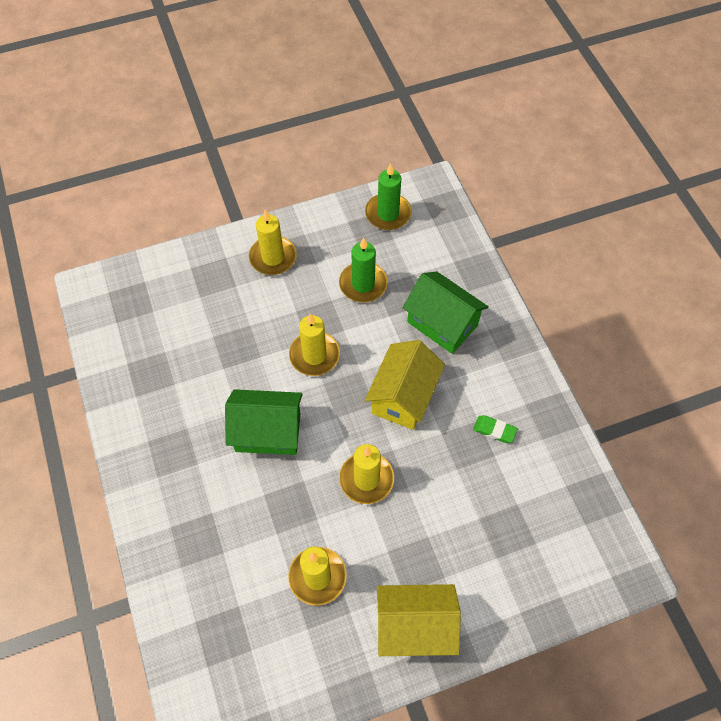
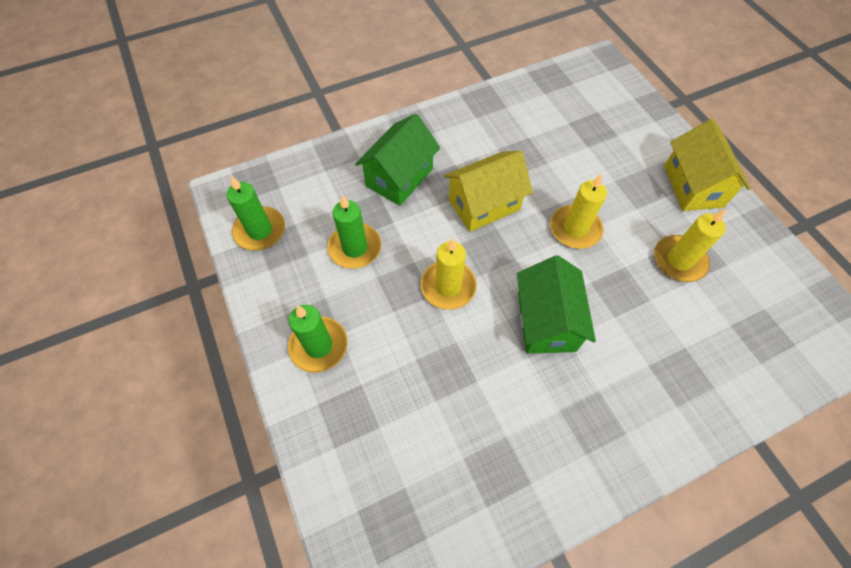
camera: 95 degrees left, 0 degrees up
(273, 257) = (319, 345): yellow candle -> green candle
(403, 396) = (484, 204): yellow house -> yellow house turned 45 degrees counterclockwise
(494, 430) = (505, 137): green eraser -> none

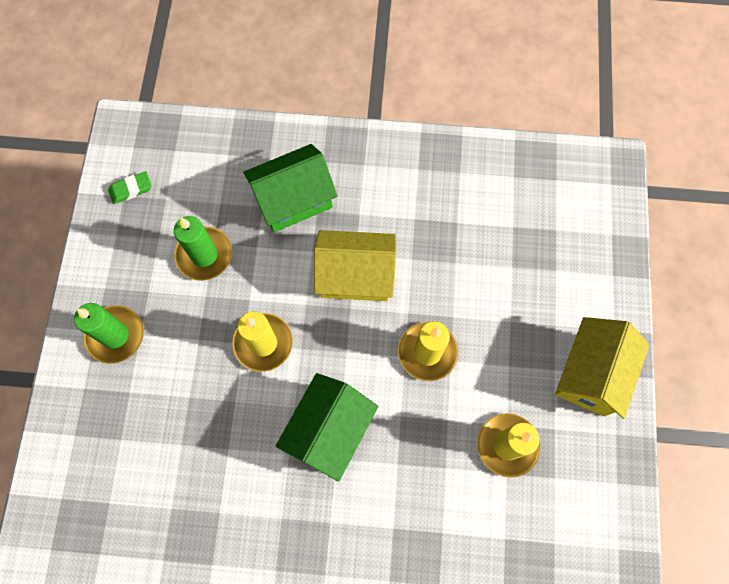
camera: 30 degrees right, 10 degrees up
(260, 231) = (131, 189): green candle -> green eraser

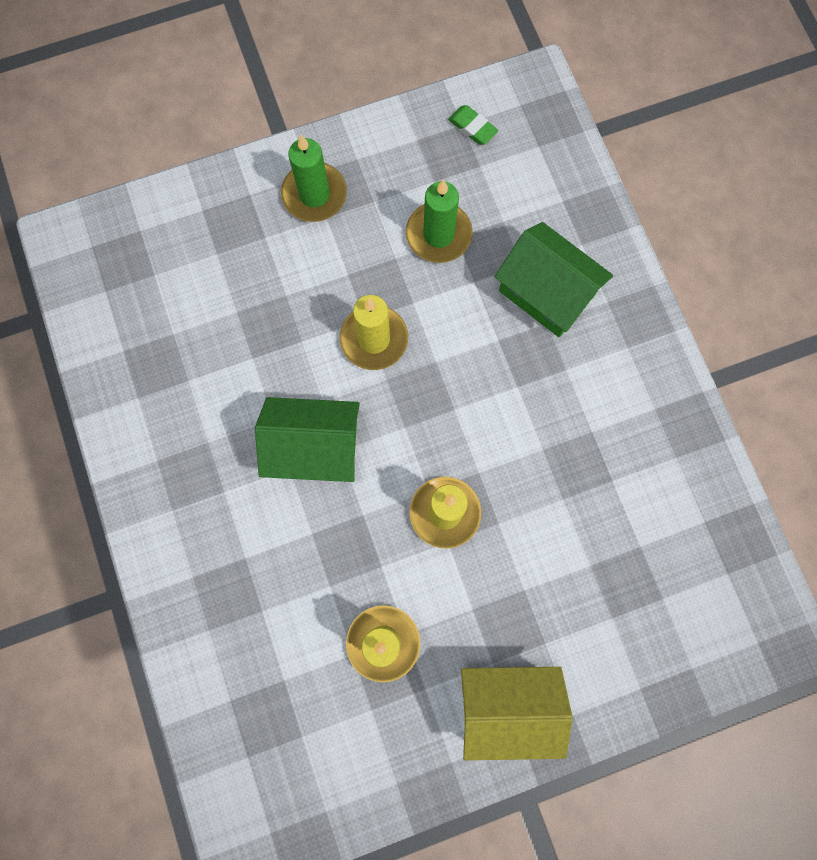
camera: 65 degrees right, 5 degrees up
(356, 275) = (493, 398): yellow house -> none

